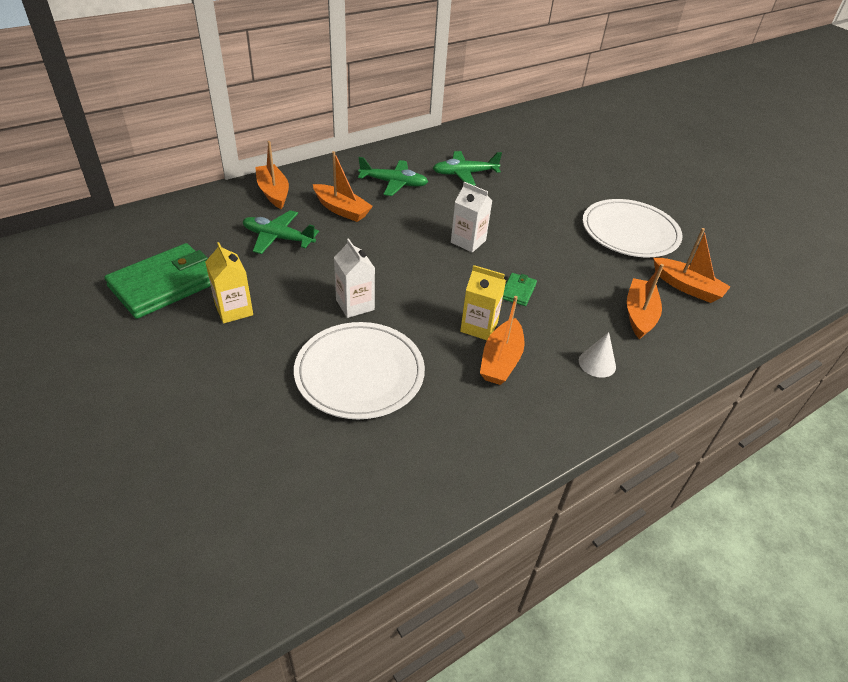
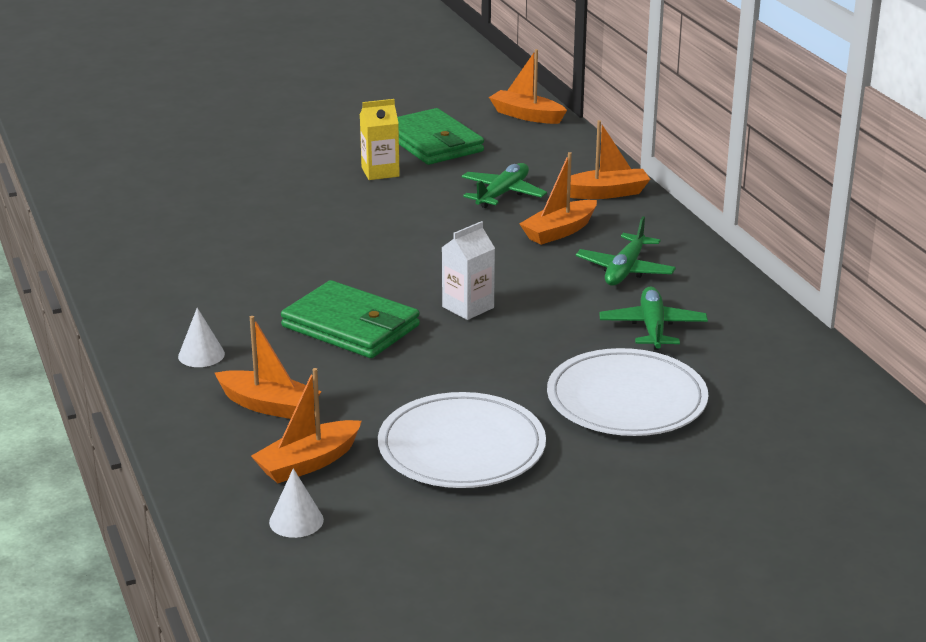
camera: 105 degrees right, 15 degrees down
(355, 305) = (364, 228): white carton -> none
(359, 373) = (260, 224): white plate -> white plate (626, 399)
(479, 327) = (297, 292): yellow carton -> none
(501, 360) = (238, 297): orange boat -> orange boat (527, 115)
(518, 291) = (351, 326): green wallet -> green wallet, size x2.24
(742, 283) = (296, 521): none -> white cone

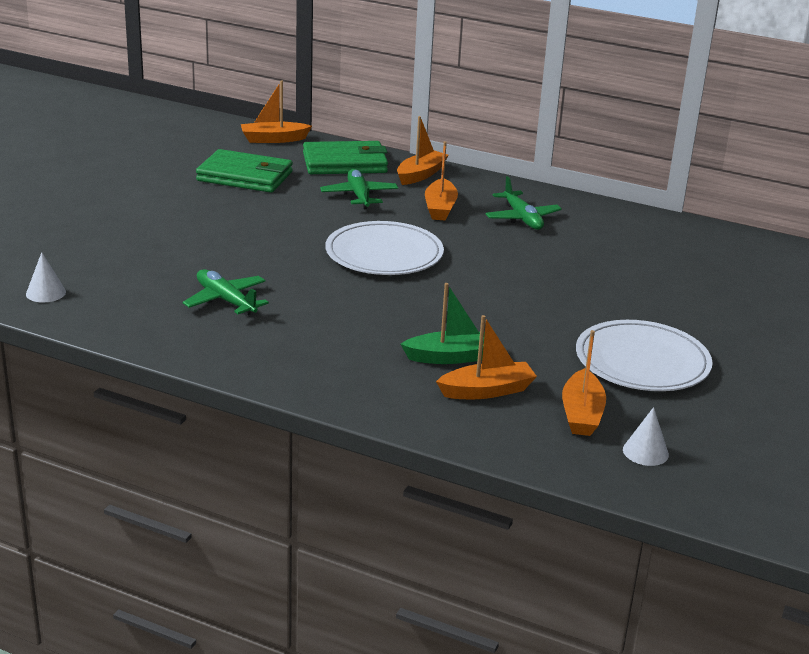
camera: 45 degrees left, 0 degrees up
(201, 355) = (376, 379): white cone -> white cone (46, 293)
(297, 365) = (451, 357): none -> green boat
(351, 326) = (434, 317): green wallet -> green wallet (345, 163)
(380, 172) = (248, 208): yellow carton -> none
(468, 307) = (480, 276): white carton -> none
(626, 399) = (667, 293): white plate -> white plate (384, 254)
(652, 327) = (600, 246): green plane -> green plane (225, 300)

